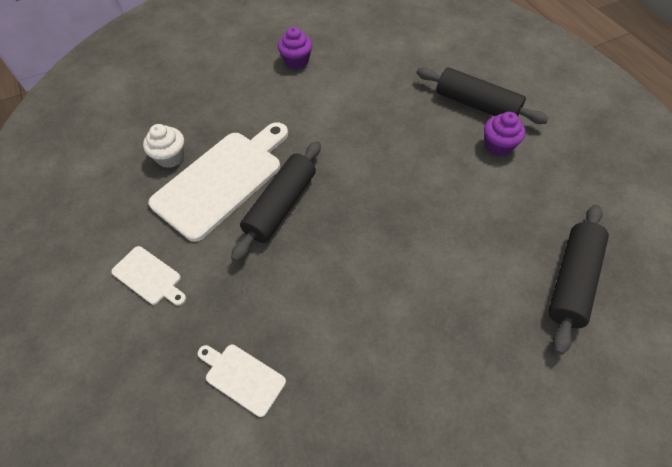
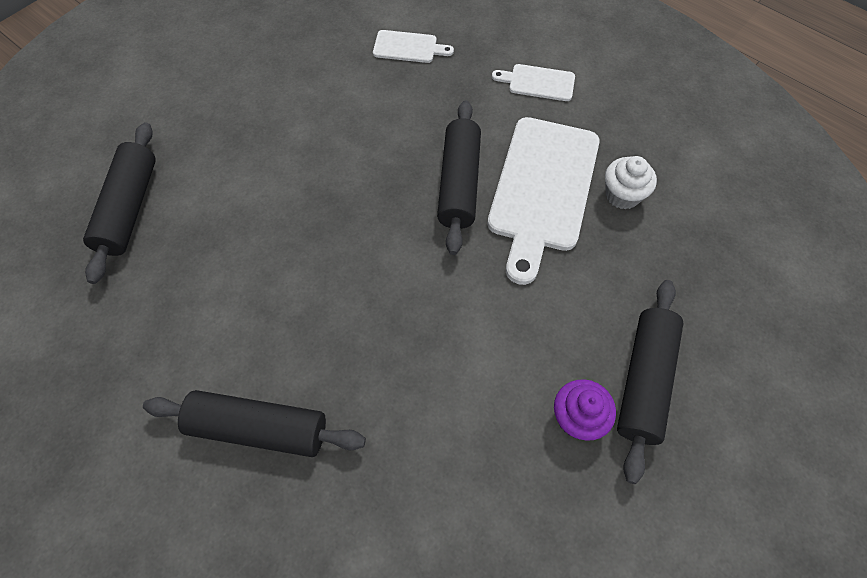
camera: 155 degrees right, 5 degrees up
(249, 65) = (644, 381): none -> black rolling pin
(498, 146) = (218, 358): purple cupcake -> none

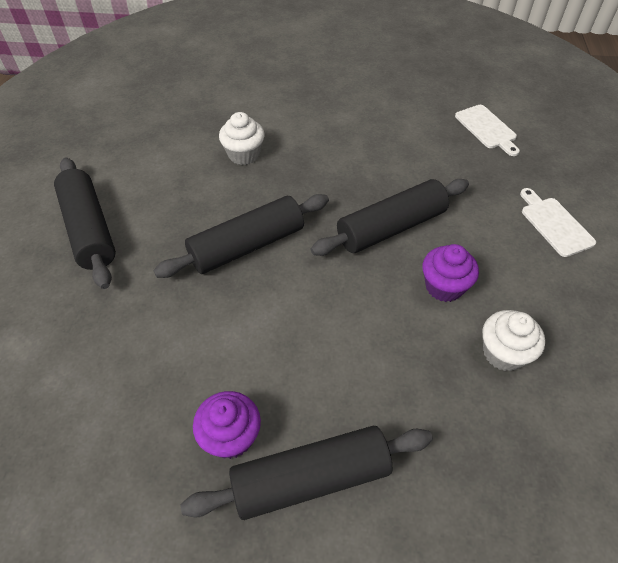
camera: 55 degrees right, 10 degrees down
(129, 208) = (207, 81): black rolling pin -> black rolling pin (247, 246)
(275, 238) = (244, 154): none -> white cupcake
(542, 189) = (444, 286): white cutting board -> purple cupcake

